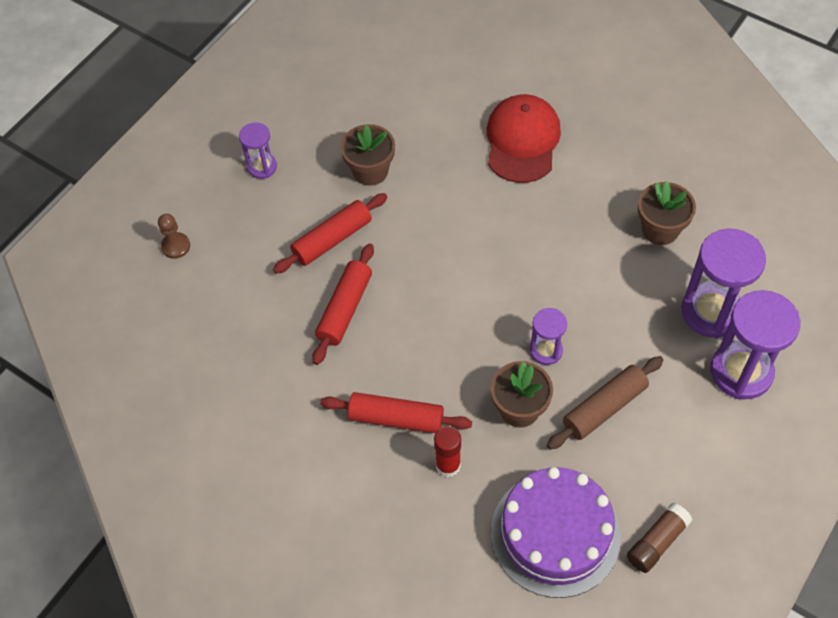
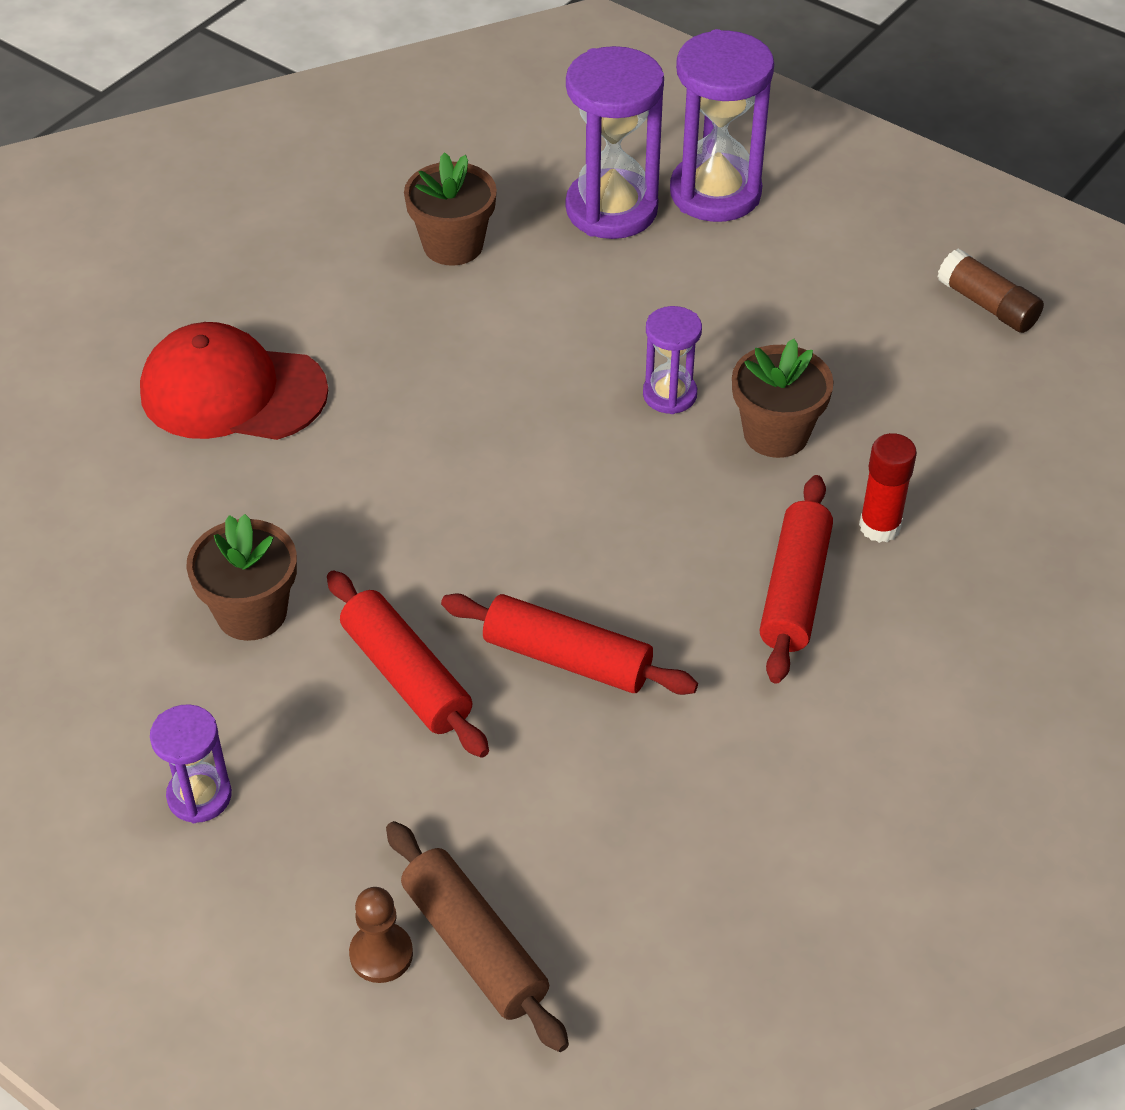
camera: 90 degrees left, 10 degrees down
(555, 534) = (985, 409): purple cake -> none
(604, 408) = (773, 338): brown rolling pin -> brown rolling pin (474, 946)

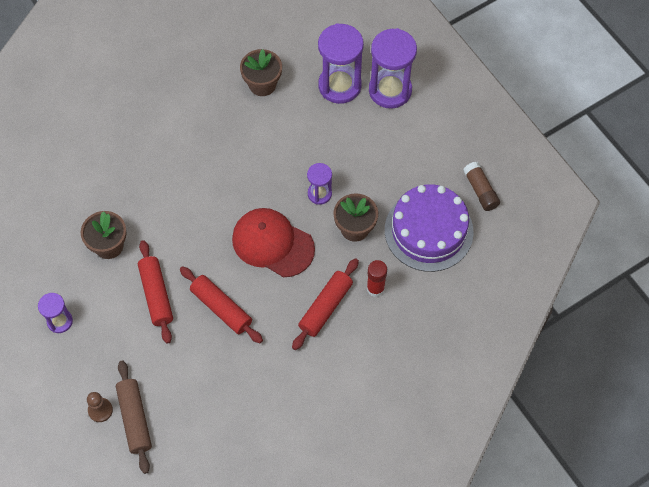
camera: 20 degrees right, 15 degrees up
(232, 392) = (140, 134): red cap -> red cap (272, 243)
(927, 397) = (428, 231): none -> purple cake

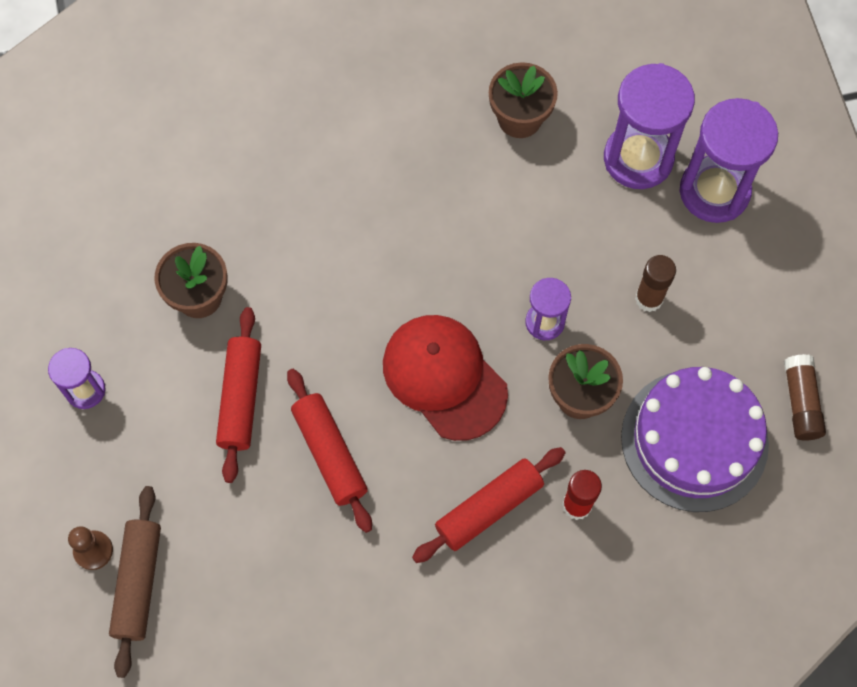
camera: 20 degrees right, 5 degrees up
(374, 161) = (649, 299): none -> brown glue stick

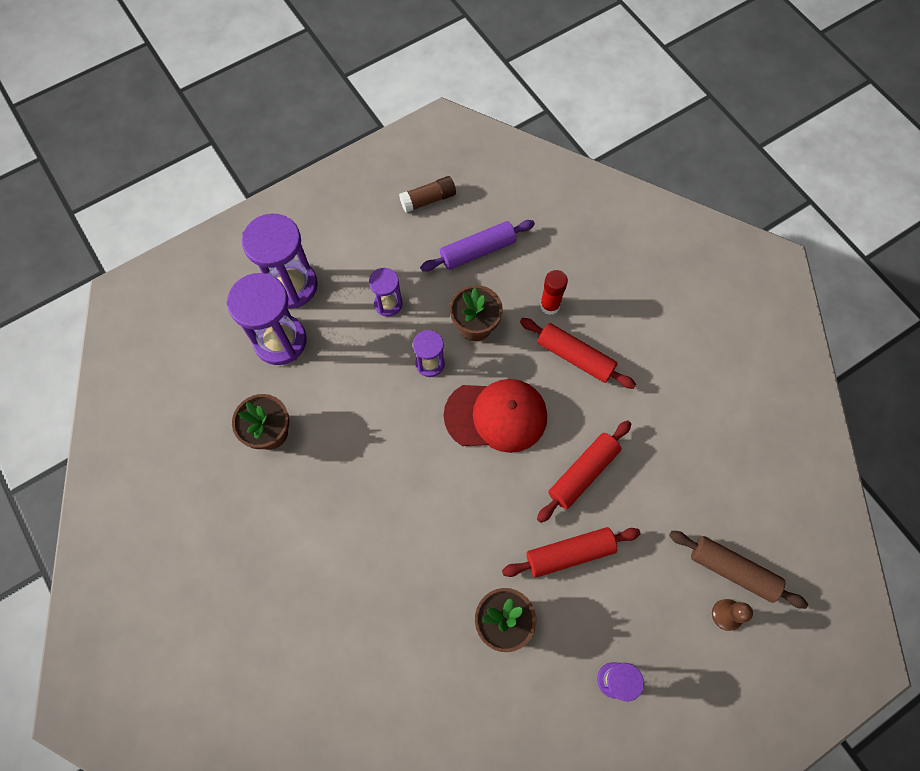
camera: 110 degrees left, 0 degrees up
(138, 583) = (732, 570): brown rolling pin -> brown rolling pin turned 45 degrees clockwise
(444, 377) = (496, 416): red cap -> red cap turned 120 degrees counterclockwise
(649, 299) = (388, 304): brown glue stick -> purple hourglass
(694, 440) = (478, 251): purple cake -> purple rolling pin

